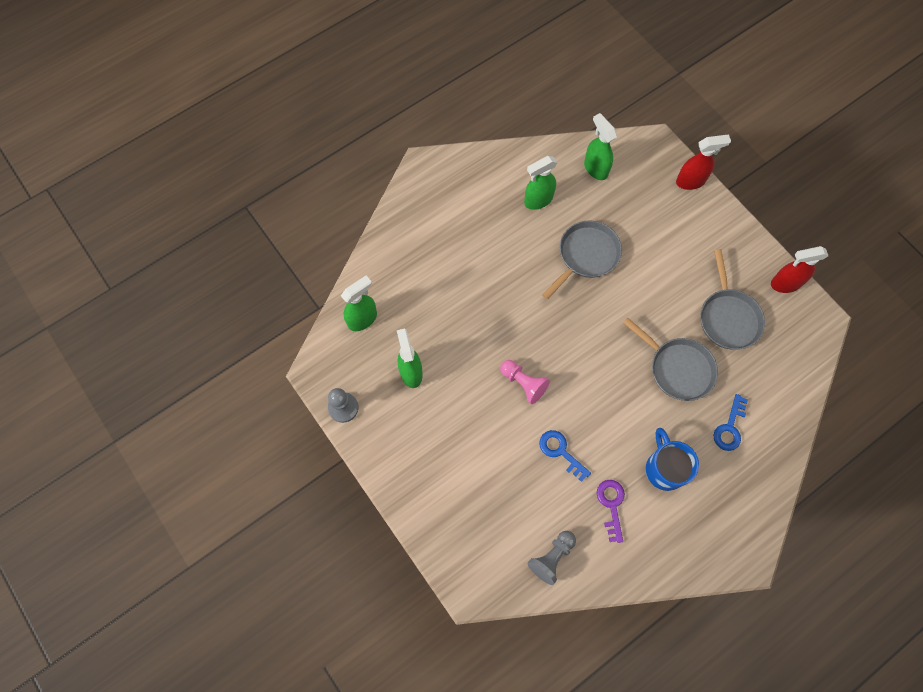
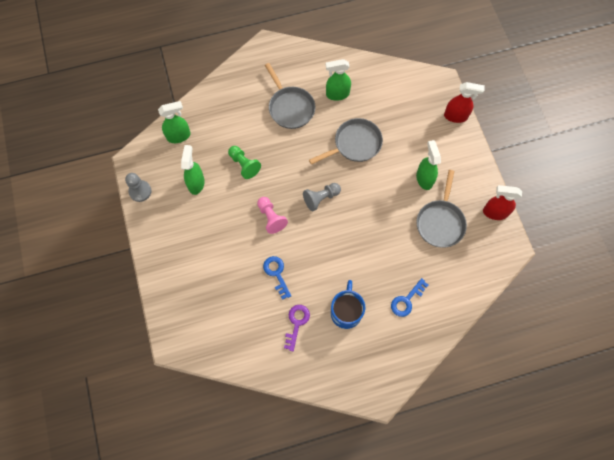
camera: 20 degrees right, 0 degrees up
(461, 328) = (244, 165): none -> green pawn
(552, 558) = (238, 344): grey pawn -> grey pawn (321, 198)
(595, 168) = (389, 85): green spray bottle -> green spray bottle (424, 178)
(677, 368) = (386, 245): grey pan -> grey pan (290, 107)

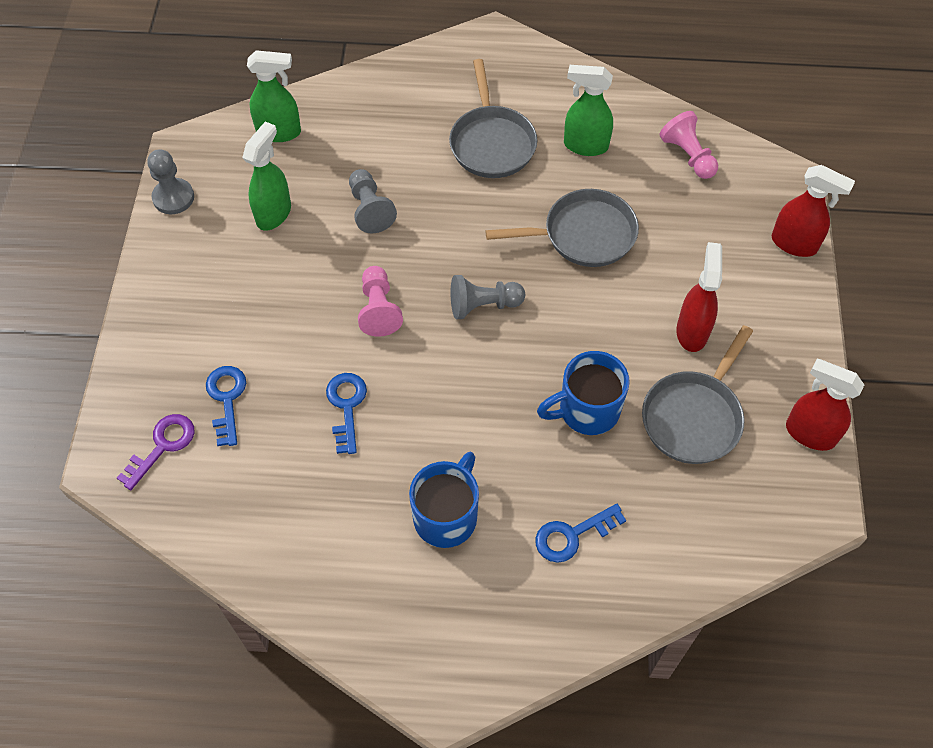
camera: 20 degrees right, 10 degrees down
(216, 290) = (227, 399): none -> blue key
(244, 165) = (370, 209): green pawn -> grey pawn
(296, 323) = (344, 505): purple key -> purple key (162, 446)
(389, 84) = (688, 155): none -> pink pawn
(390, 236) = (586, 410): none -> blue mug
(424, 178) = (692, 331): green spray bottle -> red spray bottle

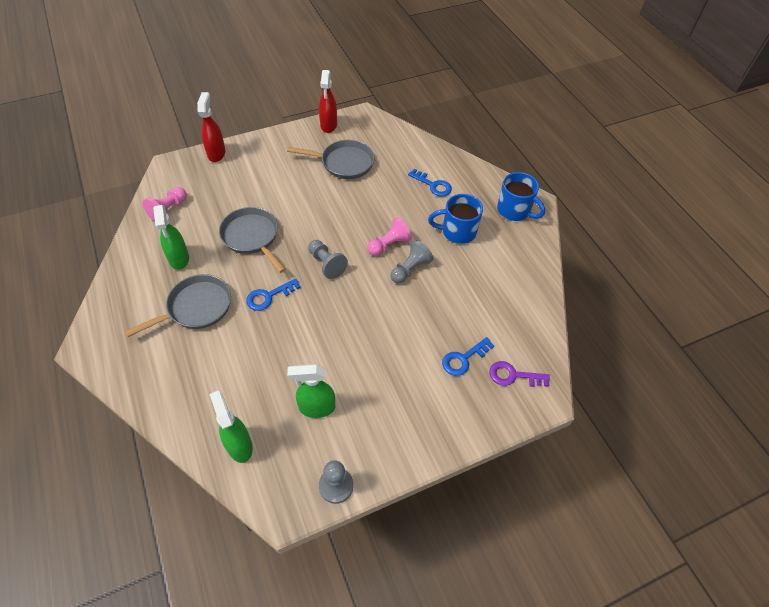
camera: 120 degrees left, 5 degrees down
(346, 406) = (429, 298): blue key -> blue key (269, 296)
(370, 209) = (285, 351): grey pawn -> grey pawn (410, 269)
(379, 309) = (358, 312): pink pawn -> pink pawn (389, 244)
(586, 410) = (365, 200): blue mug -> blue mug (514, 211)
(692, 331) = (294, 176): red spray bottle -> none

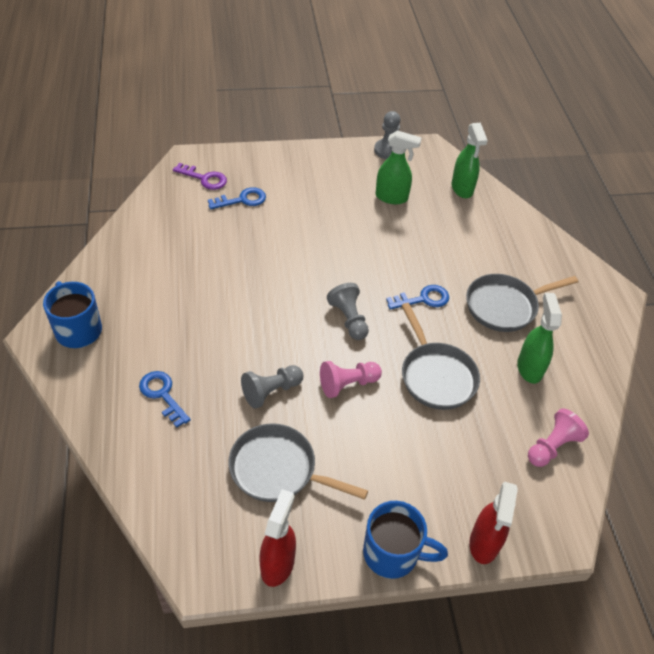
camera: 165 degrees left, 5 degrees down
(389, 244) = (264, 324): pink pawn -> pink pawn (348, 384)
(410, 269) = (253, 290): grey pawn -> grey pawn (271, 391)
(457, 232) = (171, 320): blue mug -> blue mug (393, 553)

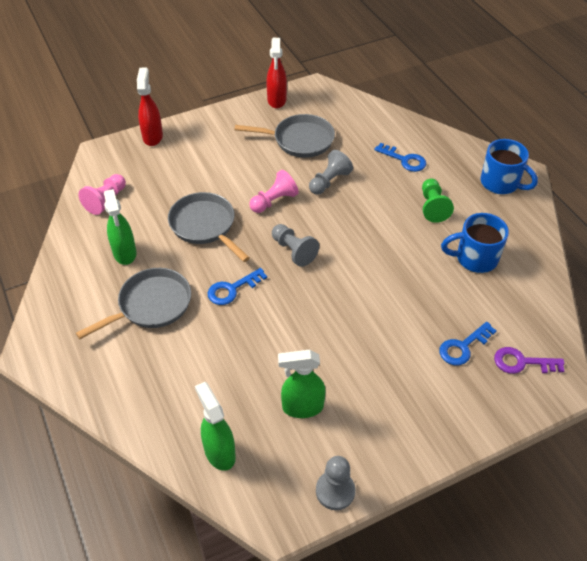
camera: 165 degrees right, 0 degrees up
(175, 324) = (432, 207): none -> green pawn
(393, 553) = (210, 119): blue mug -> blue mug (475, 258)

